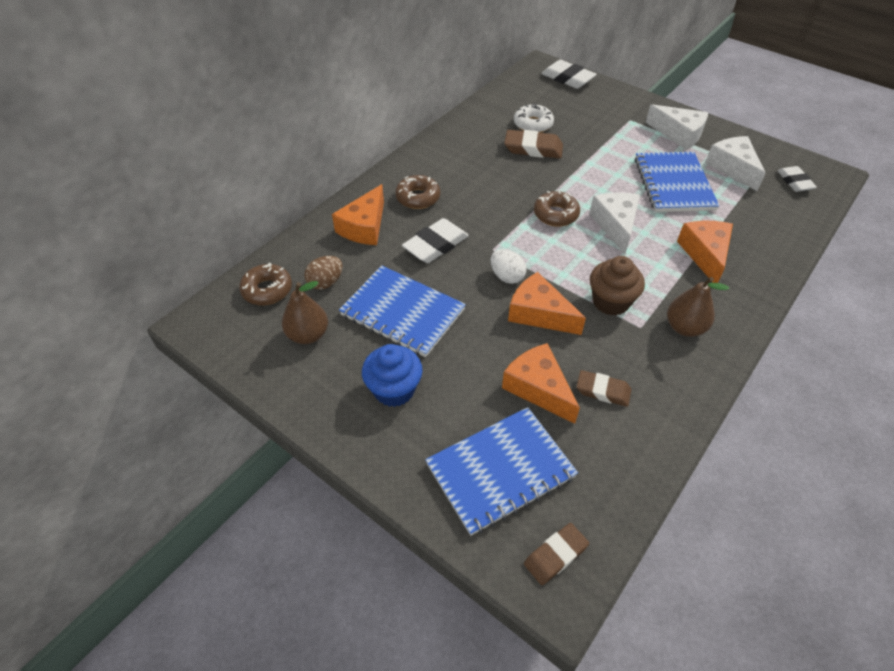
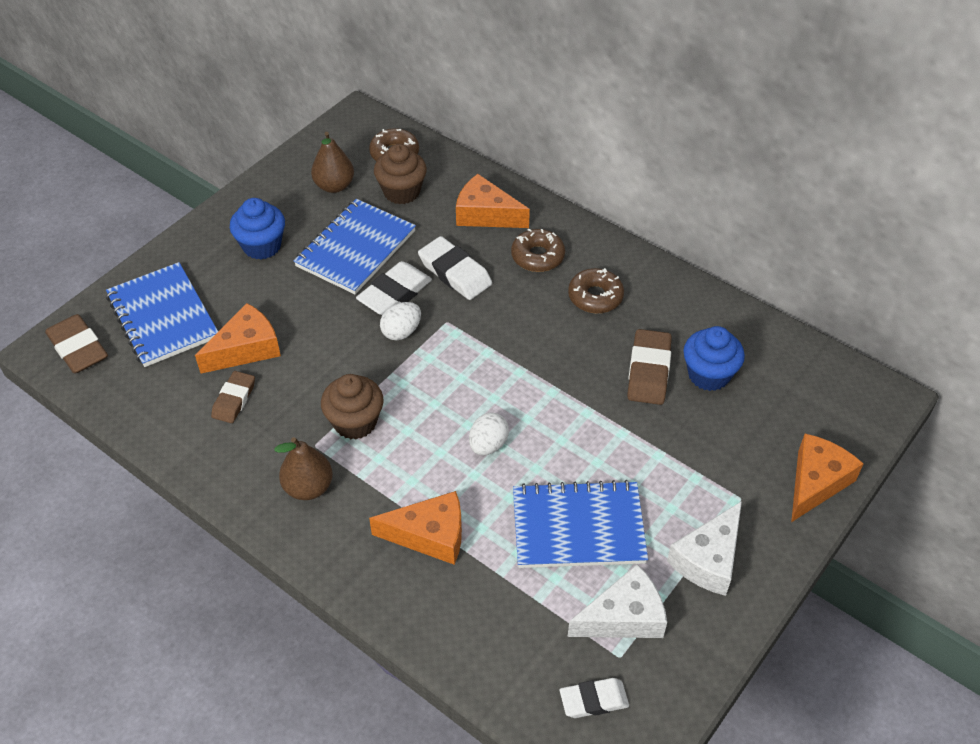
camera: 90 degrees right, 0 degrees up
(326, 282) = (401, 192): brown egg -> brown cupcake
(533, 124) = (708, 375): white donut -> blue cupcake
(539, 313) = (343, 356): orange cheese -> orange cheese (816, 482)
(555, 214) = (508, 384): brown donut -> brown donut (595, 297)
(555, 555) = (78, 348): brown eraser -> brown eraser, size x1.51
(567, 78) = (848, 428): white eraser -> white eraser (394, 293)
(615, 225) = (488, 445): white cheese -> white egg

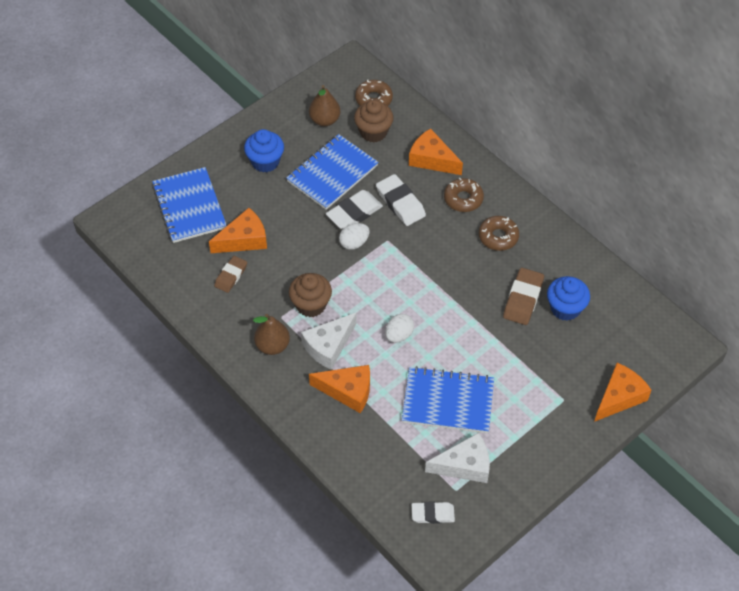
camera: 10 degrees right, 5 degrees up
(78, 348) = (129, 222): brown eraser -> none
(708, 559) = (530, 437): white cheese -> white cheese (328, 346)

